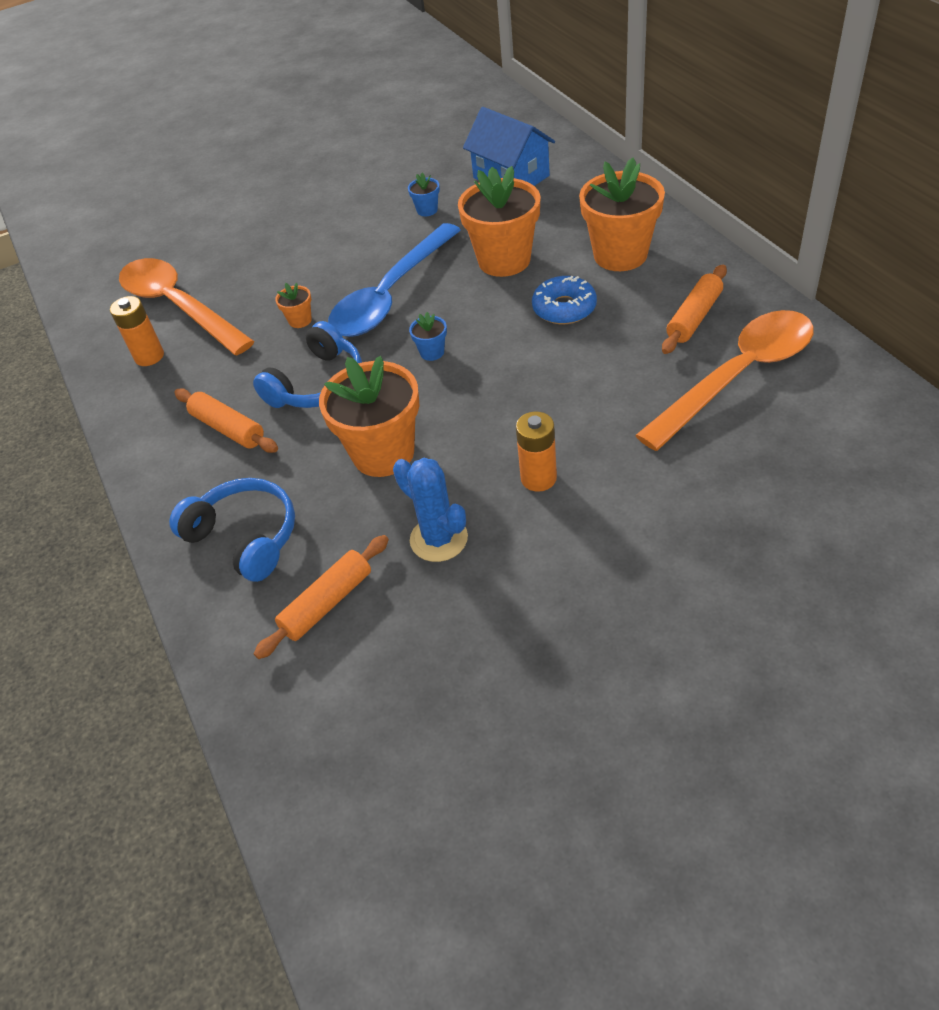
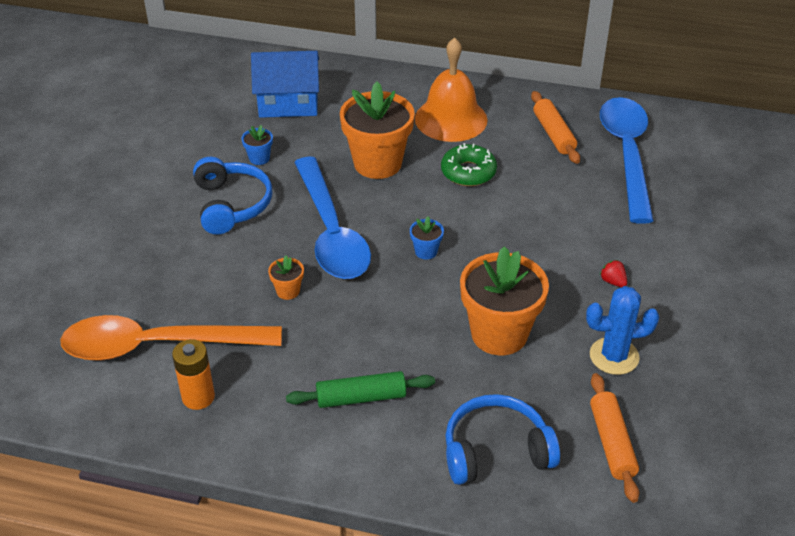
camera: 55 degrees left, 5 degrees down
(228, 428) = (361, 397): orange rolling pin -> green rolling pin
(317, 384) = (378, 323): blue headphones -> blue headphones (231, 205)
(538, 478) = (613, 281): orange battery -> red strawberry
(564, 308) = (468, 172): blue donut -> green donut
(620, 255) = (451, 119): orange flower pot -> orange bell
(737, 376) = (627, 155): orange spoon -> blue spoon

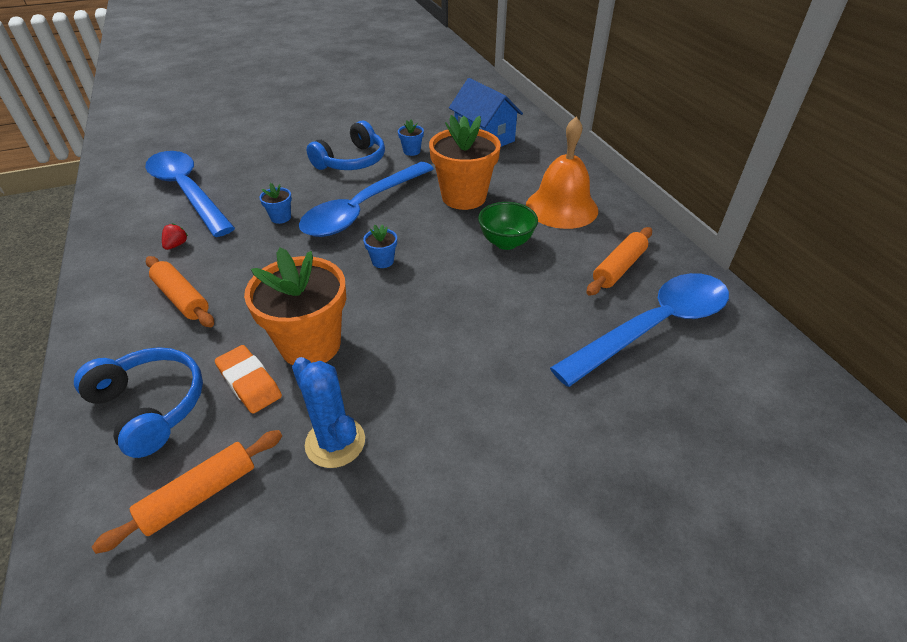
camera: 55 degrees right, 0 degrees up
(157, 345) = (188, 192): orange spoon -> blue spoon
(198, 397) = (145, 226): orange battery -> none
(288, 291) = (281, 217): orange flower pot -> blue flower pot
(361, 397) = (182, 298): green rolling pin -> orange rolling pin
(468, 172) = (506, 242): green donut -> green bowl
(515, 383) = (249, 382): none -> orange eraser
(613, 281) = (449, 395): red strawberry -> red strawberry (176, 245)

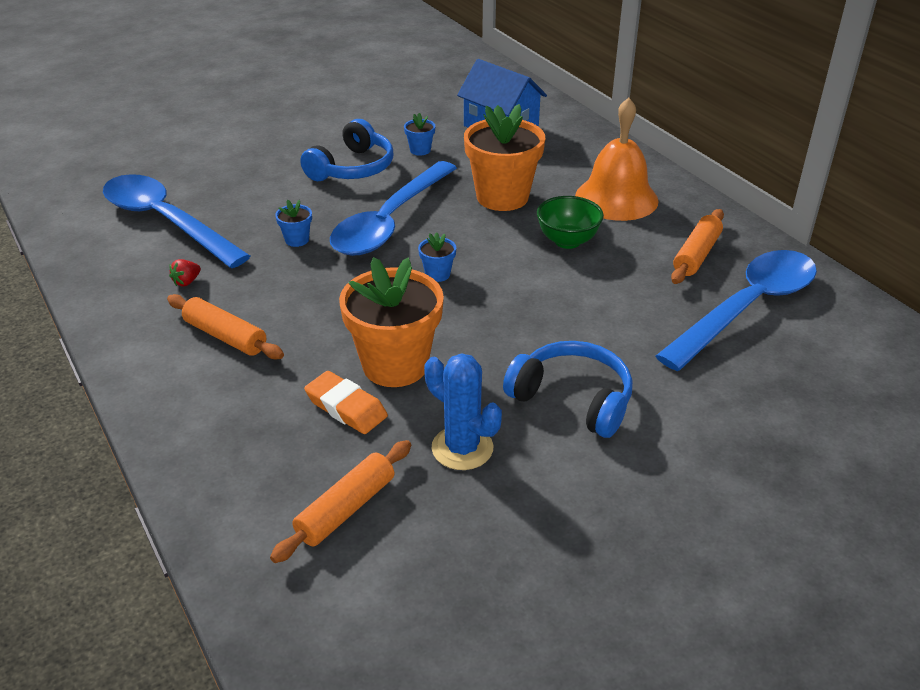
camera: 10 degrees left, 5 degrees down
(151, 406) = (250, 442): blue headphones -> blue headphones (572, 399)
(176, 245) = (187, 282): red strawberry -> red strawberry turned 150 degrees counterclockwise

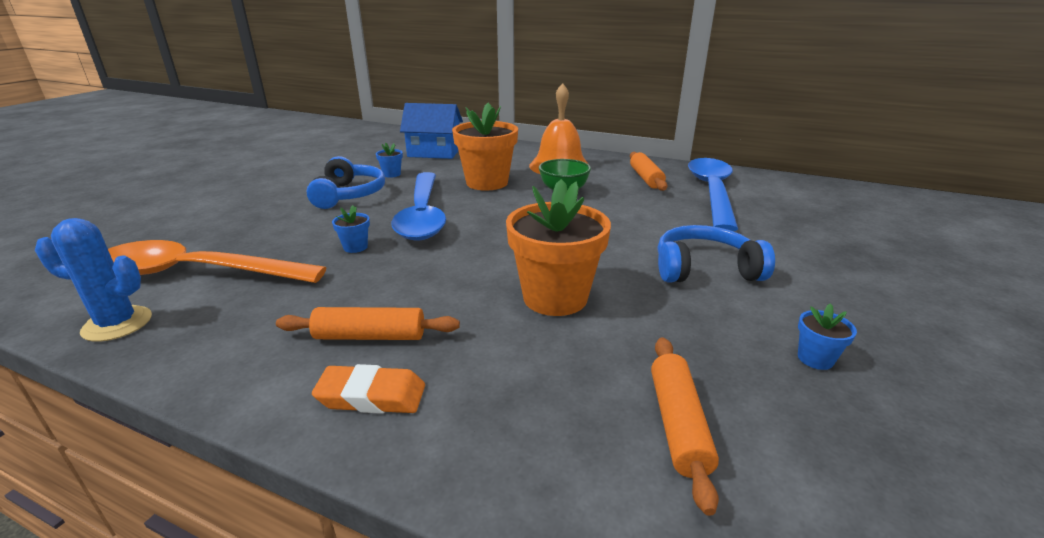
camera: 35 degrees left, 10 degrees down
(166, 221) = (198, 272): blue spoon -> orange spoon
(187, 282) = (274, 309): red strawberry -> none
(346, 407) = (559, 343): orange eraser -> orange eraser (371, 396)
(437, 274) = (503, 233): blue flower pot -> blue flower pot (815, 359)
(462, 448) = (689, 330): blue cactus -> blue cactus (117, 324)

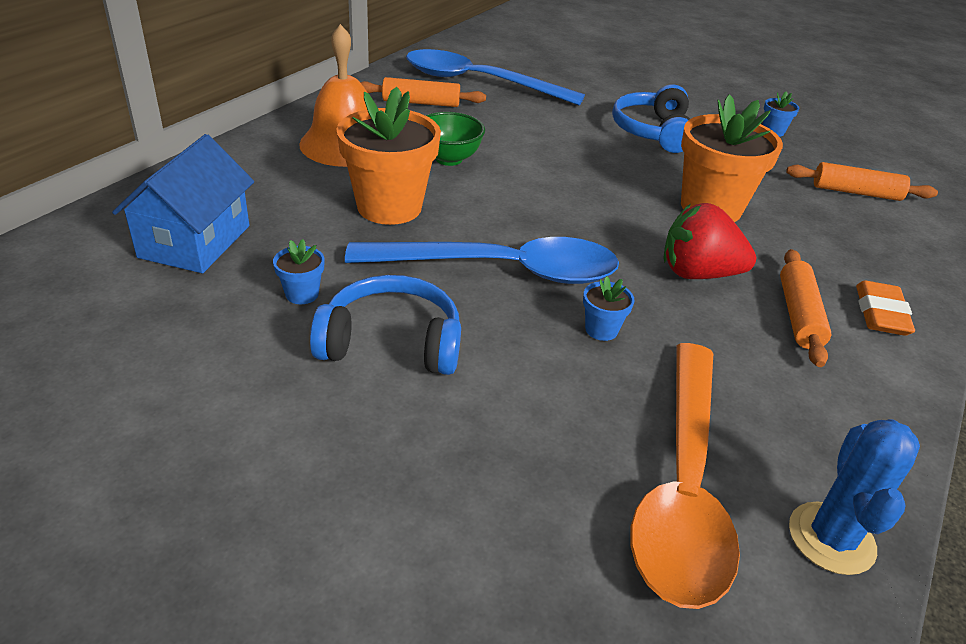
camera: 85 degrees left, 10 degrees up
(432, 286) = (698, 273): none -> red strawberry

